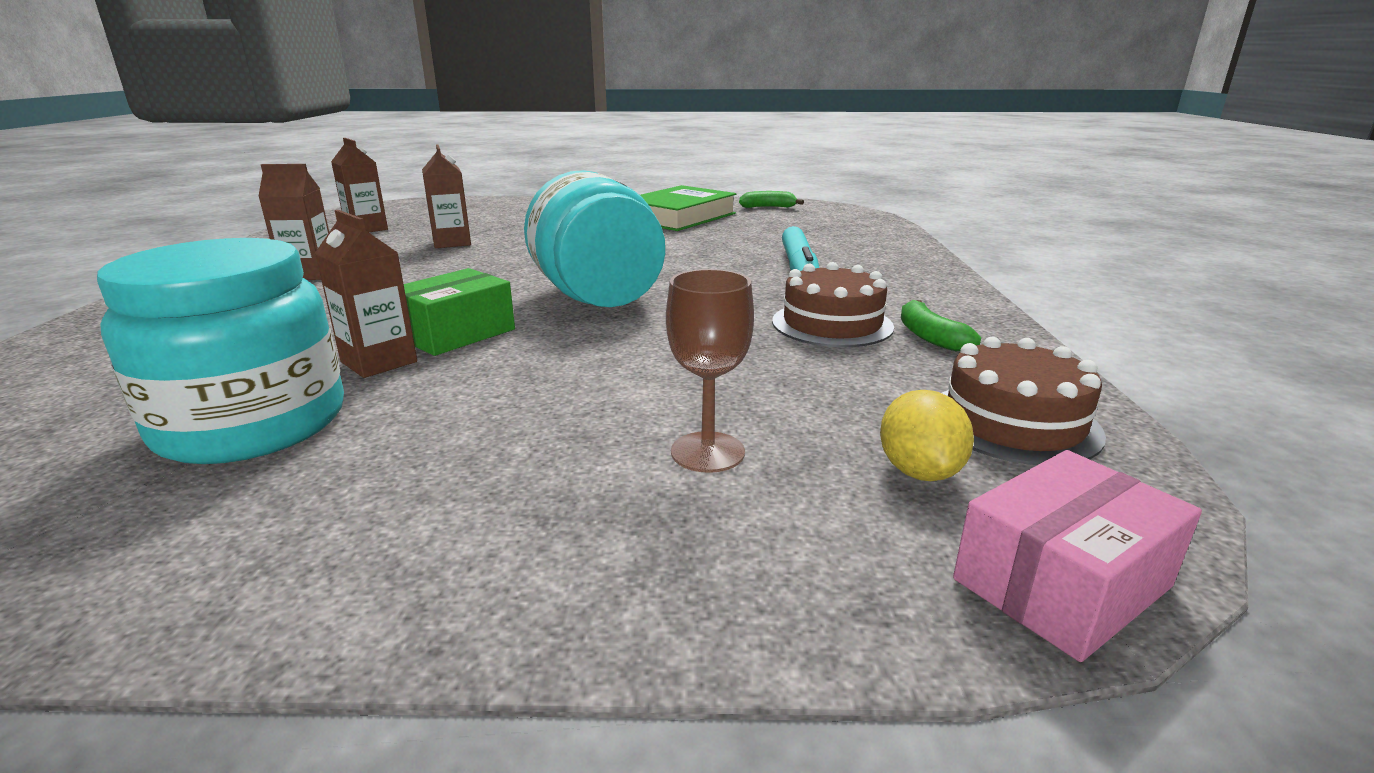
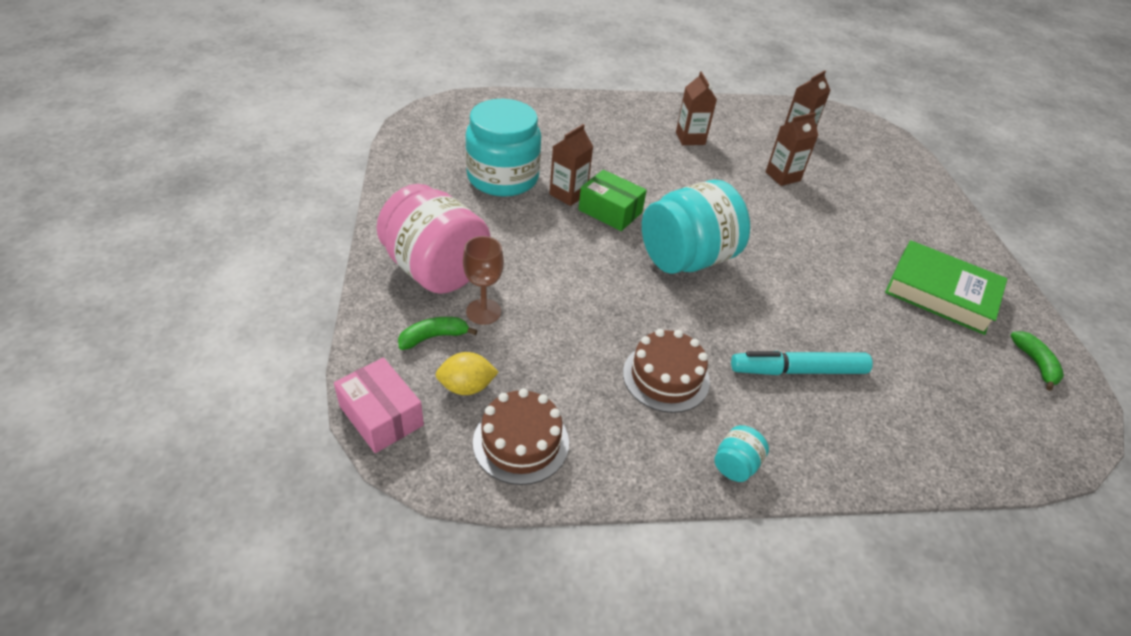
camera: 80 degrees right, 20 degrees up
(559, 514) = (436, 270): none -> pink jar
(929, 336) = (653, 431): green banana -> green banana (433, 337)
(953, 304) = (735, 465): none -> turquoise jar

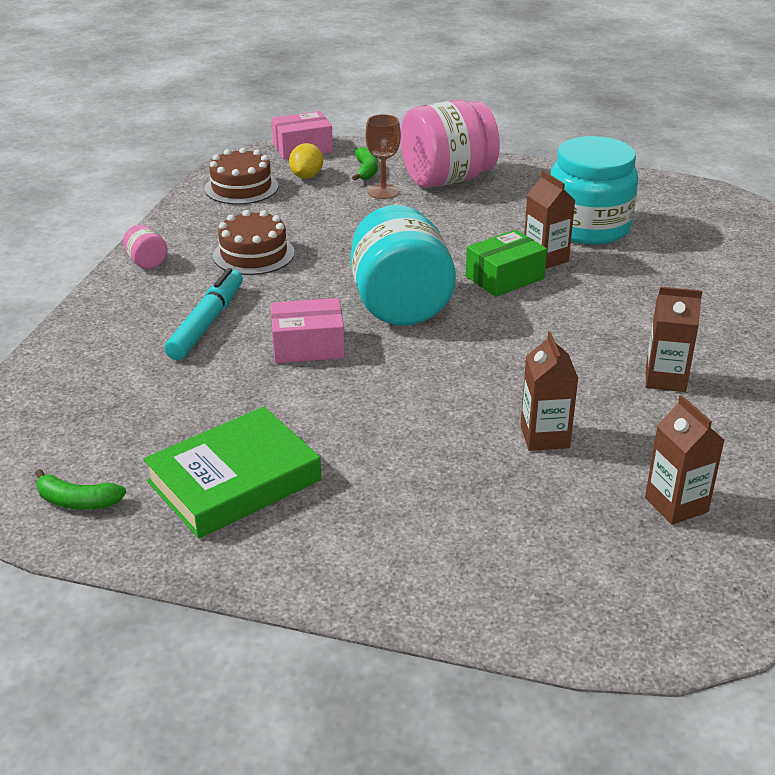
camera: 115 degrees right, 10 degrees down
(735, 465) = (147, 262): turquoise jar -> pink jar
(778, 297) = (308, 346): none -> pink box

